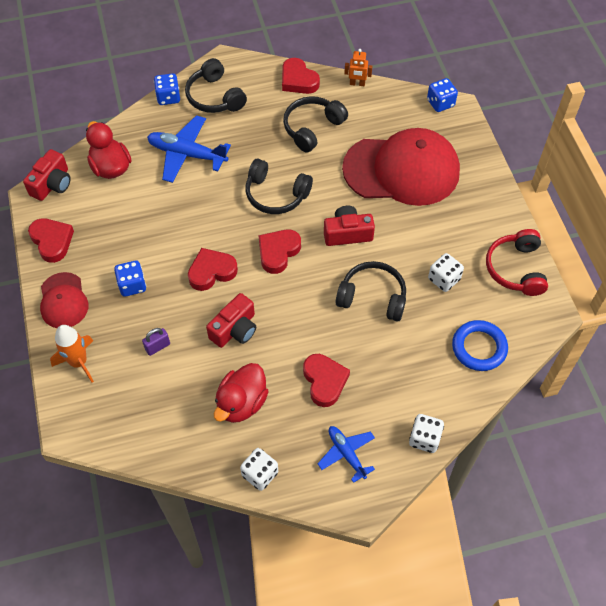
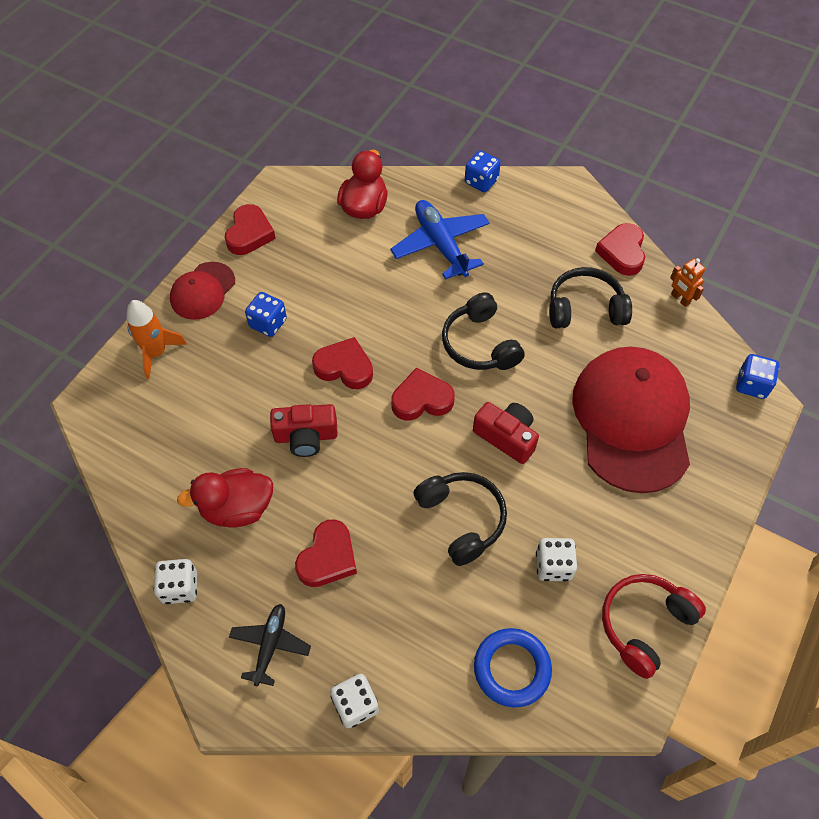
camera: 45 degrees right, 0 degrees up
(52, 184) = (303, 186): red camera -> none
(157, 347) = (228, 394): purple padlock -> none
(214, 97) = (523, 211): black headphones -> none
(346, 454) = (270, 645): blue plane -> black plane
(402, 170) = (632, 420): red cap -> red cap turned 135 degrees counterclockwise

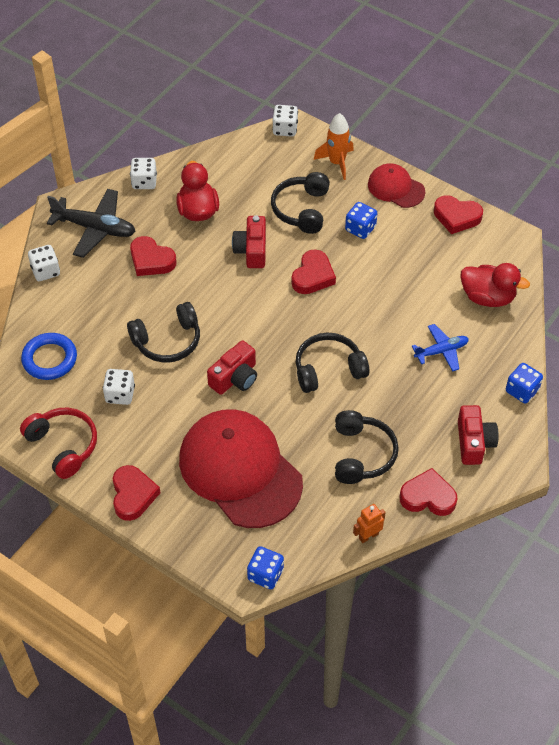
camera: 95 degrees right, 5 degrees down
(90, 415) = (285, 129): none -> white dice
(236, 386) = (301, 209): none -> black headphones
(270, 645) = (95, 228): black plane -> black plane, size x1.63
(421, 399) = (277, 324): red heart -> red heart (133, 495)
(441, 245) = (441, 351): blue plane -> blue plane, size x0.61
(550, 218) = (474, 442): none -> red camera
(632, 420) = (240, 470): red cap -> red cap turned 135 degrees counterclockwise

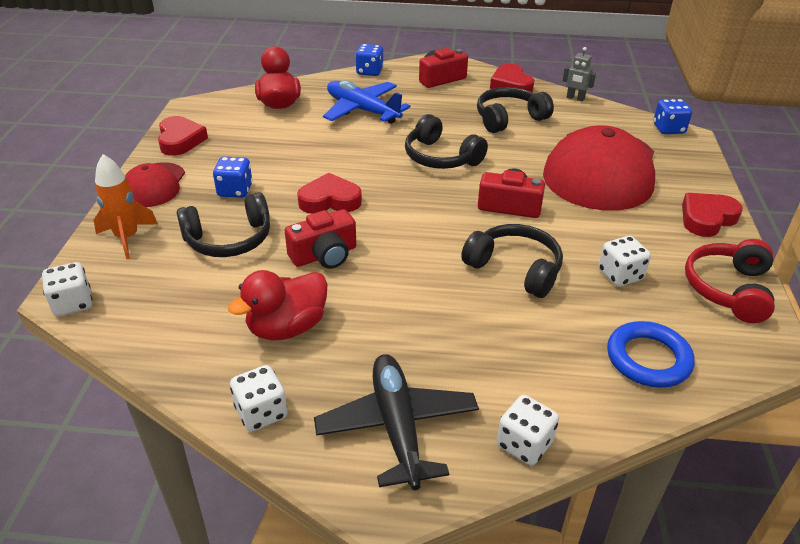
camera: 120 degrees left, 15 degrees down
(151, 260) = (409, 335): red heart -> none
(368, 536) = (575, 98): orange robot -> grey robot
(441, 351) = (362, 110): blue plane -> blue plane, size x1.63

